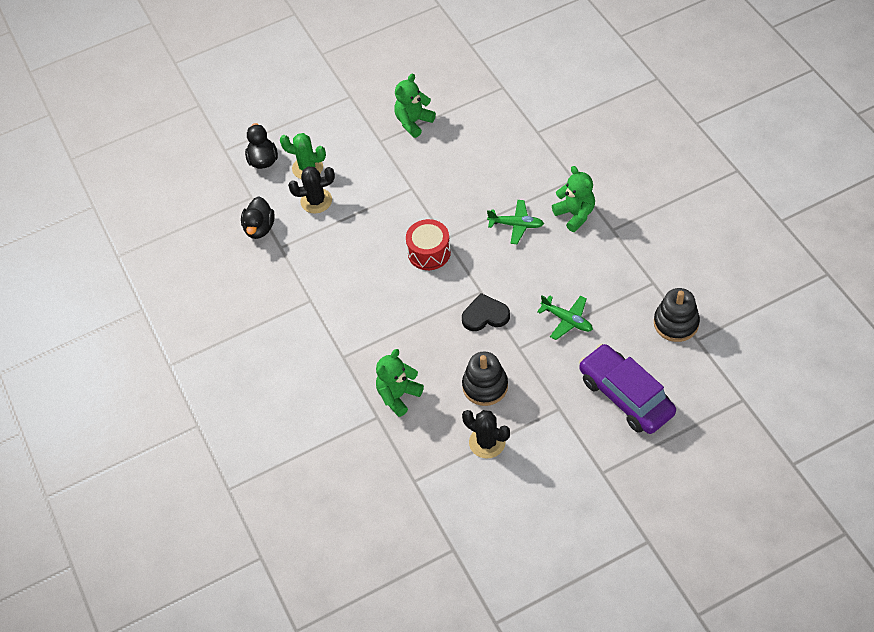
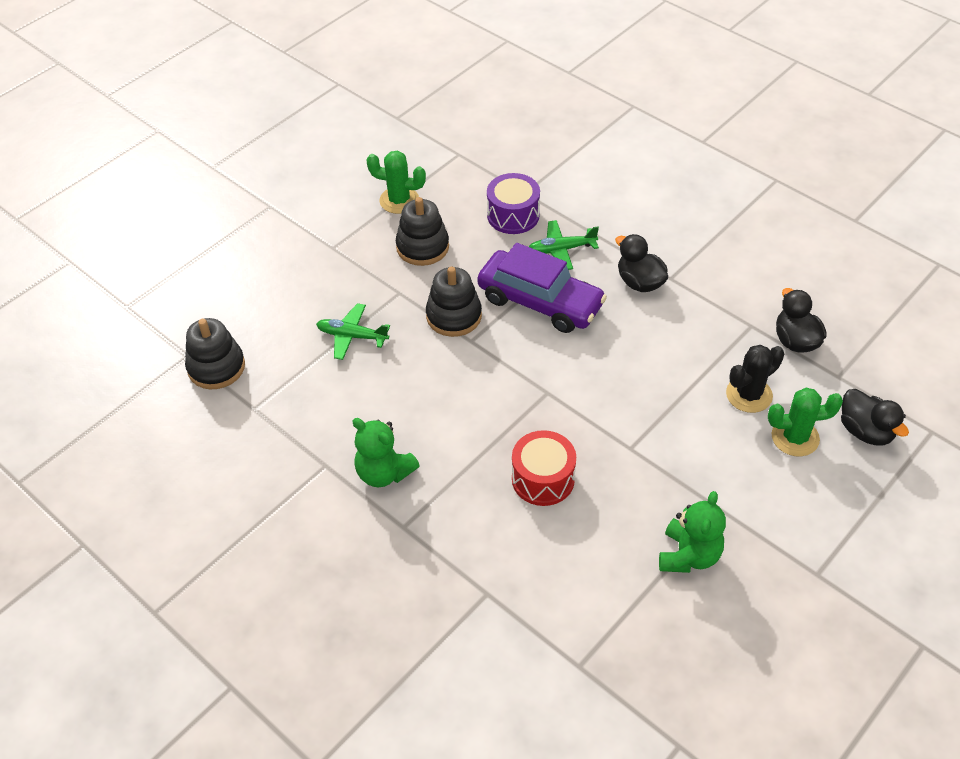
camera: 155 degrees right, 5 degrees down
(335, 303) = (639, 282): none -> black duck
(398, 395) = (513, 215): green teddy bear -> purple drum
(429, 252) = (559, 369): red drum -> red drum (543, 479)
(485, 315) = (454, 316): black heart -> black stacking toy
(487, 442) = (399, 200): black cactus -> green cactus
(516, 225) = (460, 436): green plane -> green plane (561, 250)
(626, 396) = (261, 277): purple car -> purple car (540, 302)

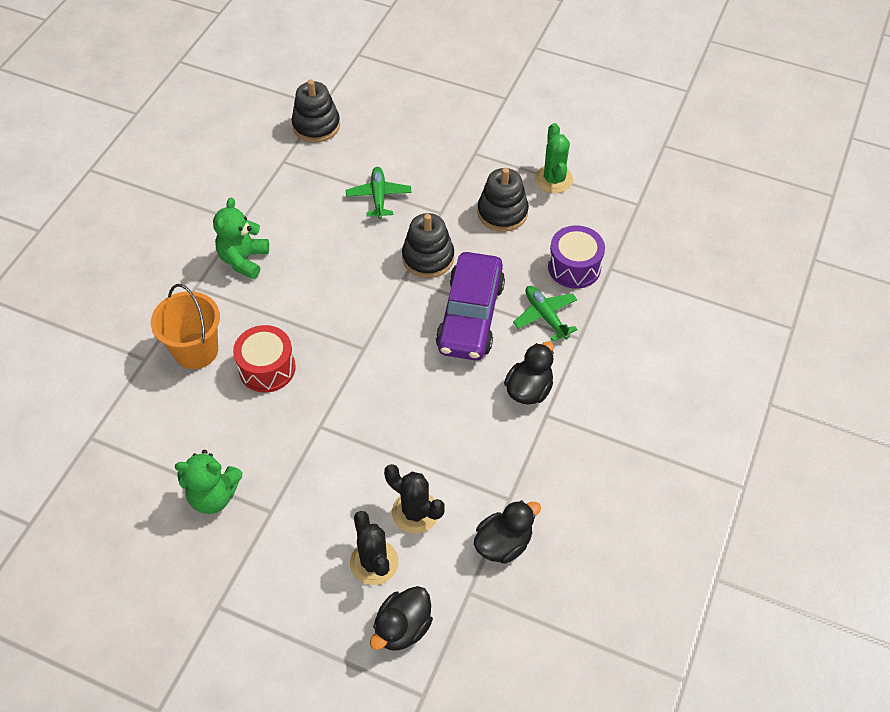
camera: 70 degrees right, 5 degrees up
(495, 540) = (196, 351): none -> orange bucket
(795, 437) = (374, 562): green cactus -> black cactus

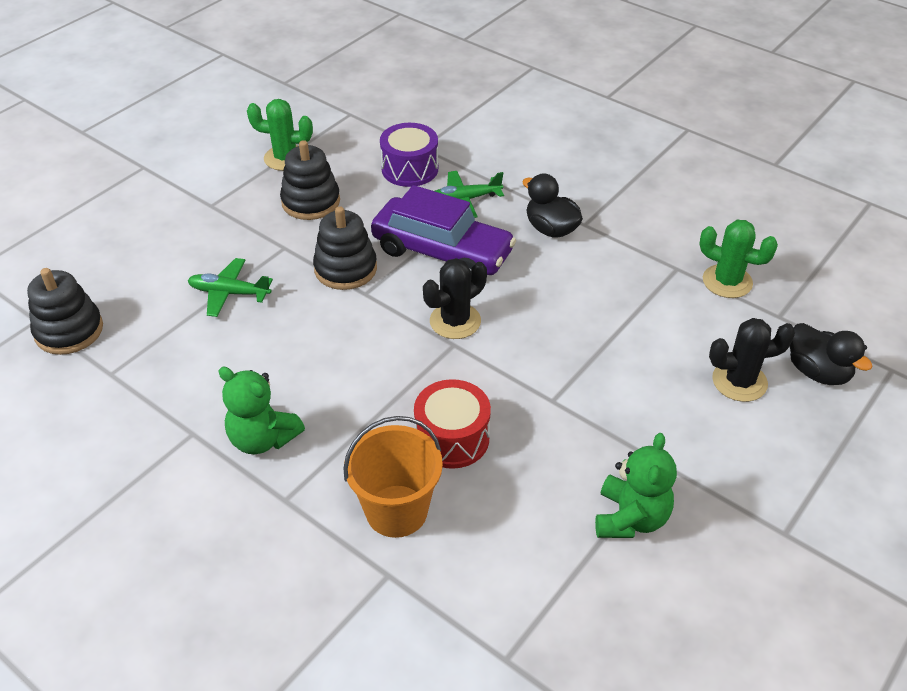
camera: 75 degrees left, 10 degrees down
(415, 512) = (682, 338): black cactus -> black cactus (455, 321)
(503, 543) = (727, 281): black duck -> green cactus

